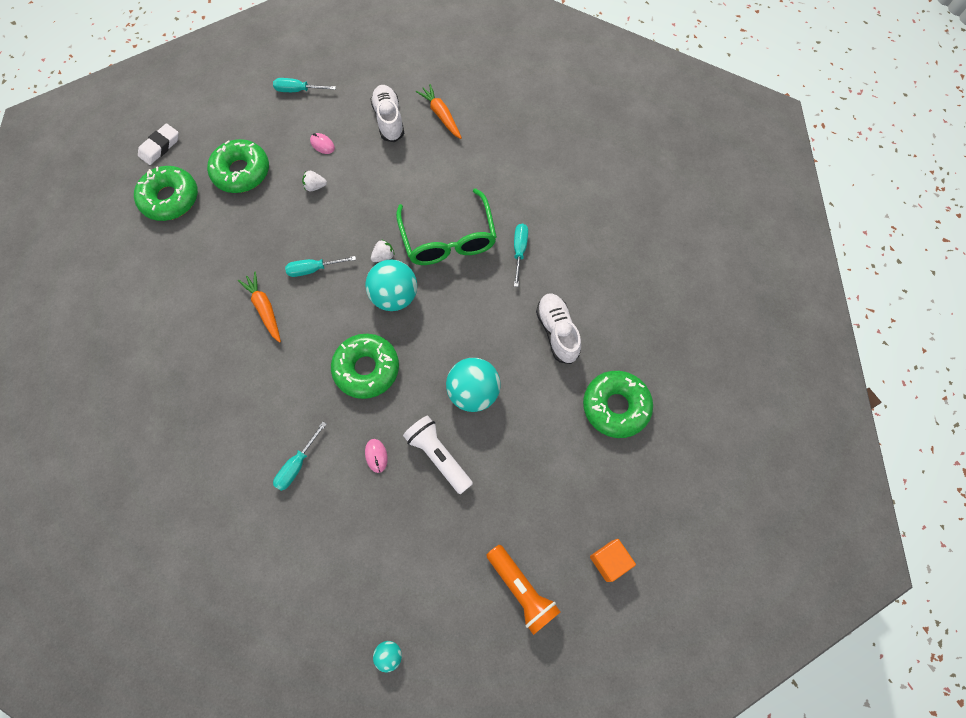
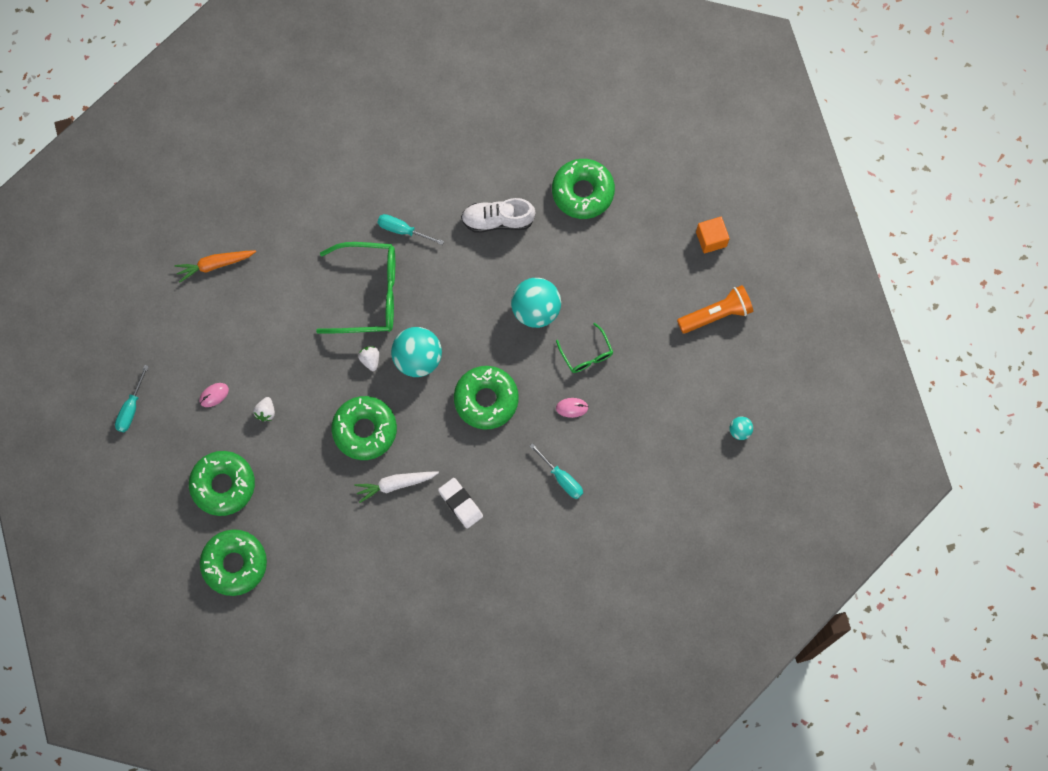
camera: 75 degrees left, 5 degrees up
(160, 147) = (161, 568): white eraser -> white eraser (460, 504)
(264, 309) = (395, 484): orange carrot -> white carrot
(313, 269) = (365, 430): turquoise screwdriver -> green donut
(389, 120) = (203, 320): white shoe -> none
(438, 456) = (586, 354): white flashlight -> green glasses

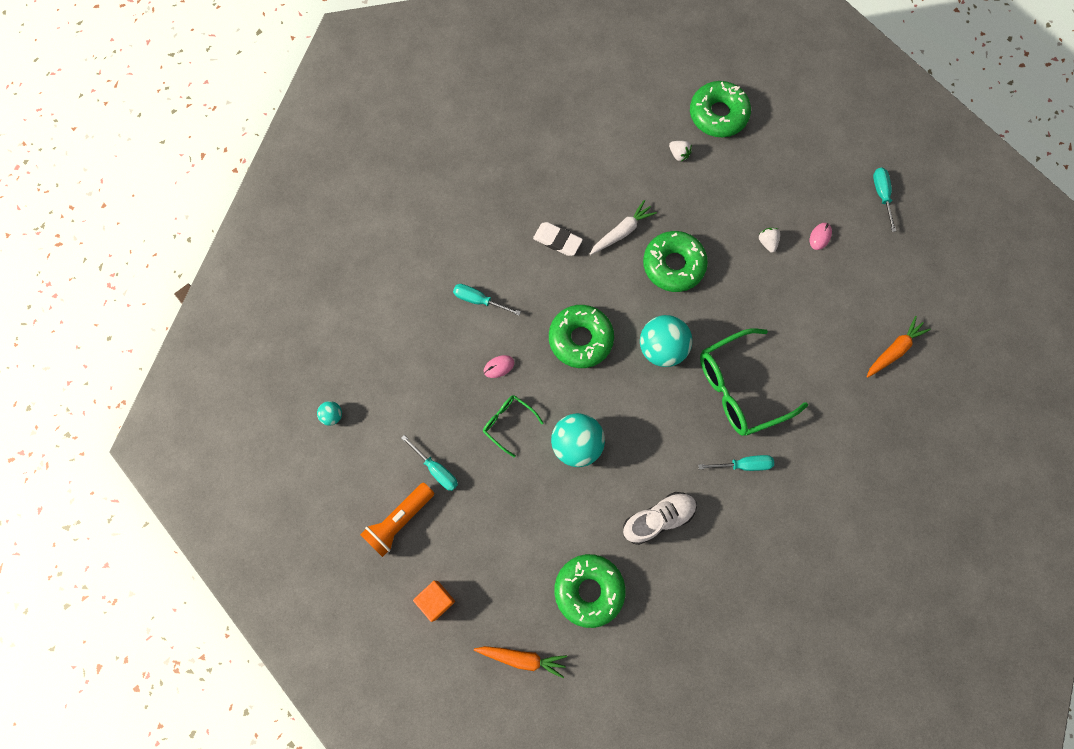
camera: 155 degrees right, 0 degrees up
(223, 485) = (765, 169): green donut -> none
(370, 360) = (703, 328): white strawberry -> white strawberry (678, 154)
(660, 167) = (522, 658): none -> orange carrot
(667, 343) = (436, 469): none -> turquoise screwdriver

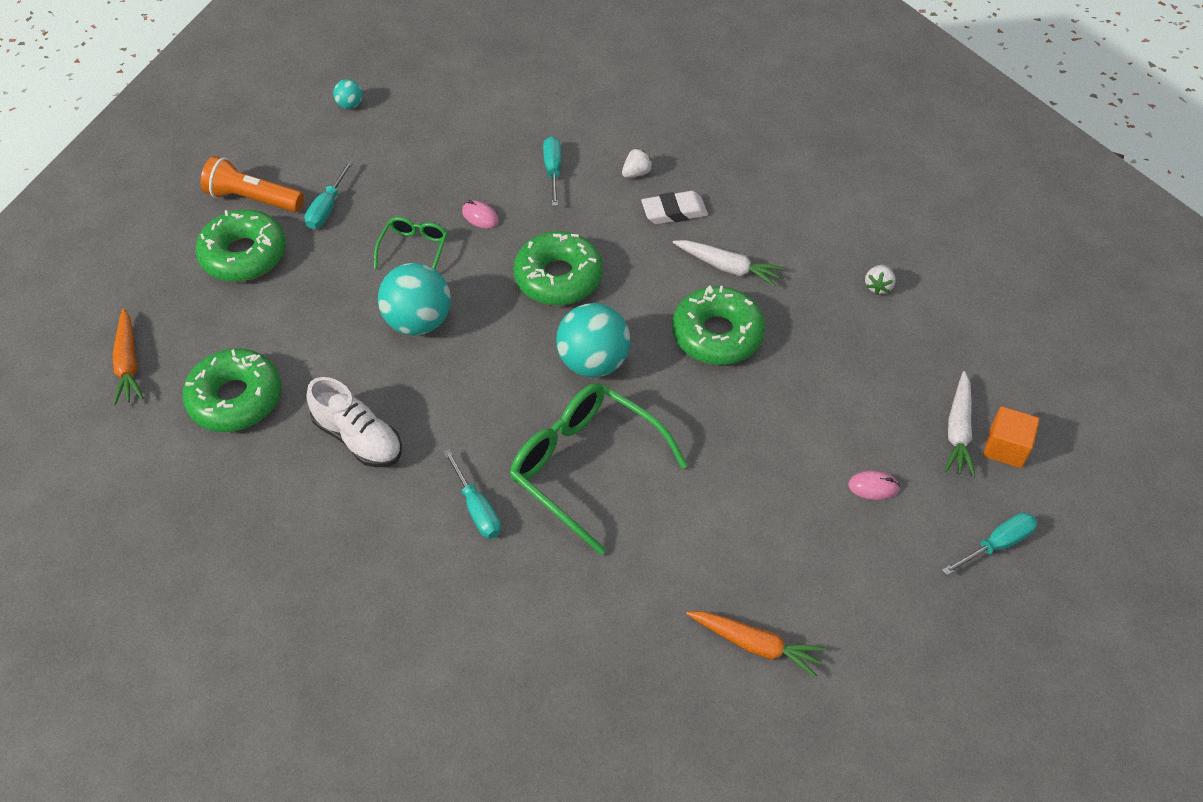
camera: 65 degrees right, 20 degrees down
(436, 600) = (172, 262): orange cube -> orange cube (1005, 448)
(557, 240) = (674, 211): white eraser -> white eraser turned 75 degrees clockwise
(718, 114) = (969, 307): green donut -> green donut (244, 255)
(767, 242) = (820, 426): white strawberry -> white strawberry (636, 173)
(801, 171) = (958, 430): none -> white carrot

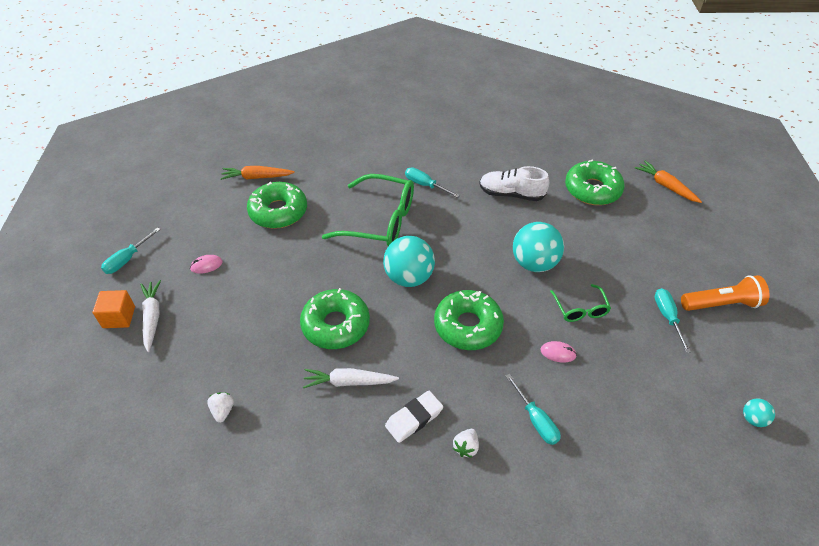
camera: 155 degrees right, 5 degrees down
(244, 255) = (680, 264): green donut -> green donut (278, 212)

